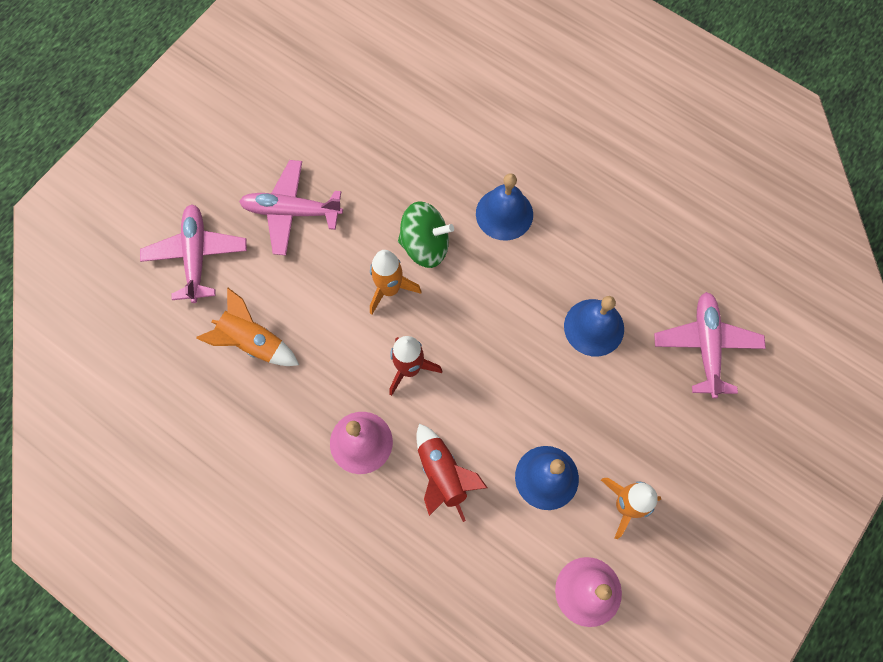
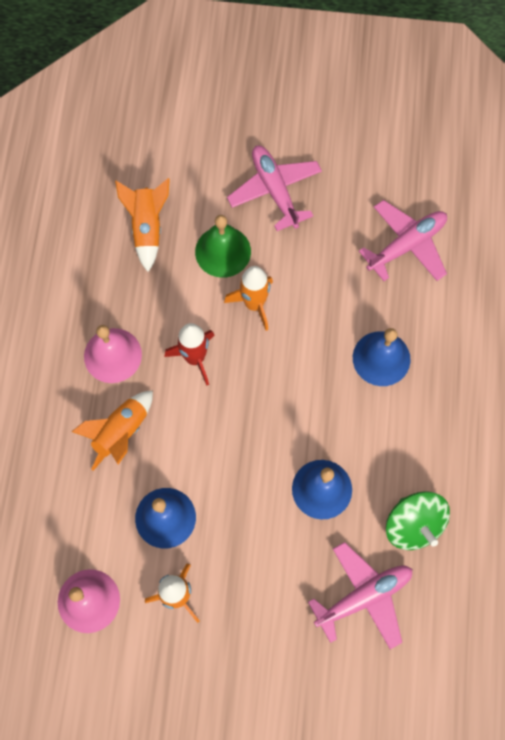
camera: 60 degrees right, 0 degrees up
(196, 256) = (193, 145): pink plane -> pink plane (406, 245)
(321, 288) = (223, 251): none -> green bell
(425, 245) = (311, 310): green spinning top -> green spinning top (413, 525)
(442, 475) = (121, 433): red rocket -> orange rocket

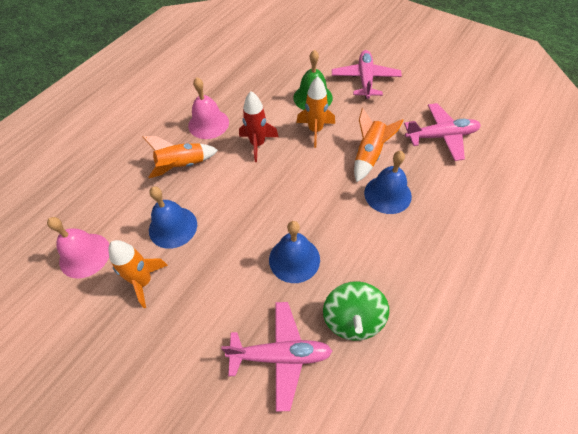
camera: 30 degrees right, 15 degrees down
(147, 228) = (274, 71): orange rocket -> orange rocket (369, 155)

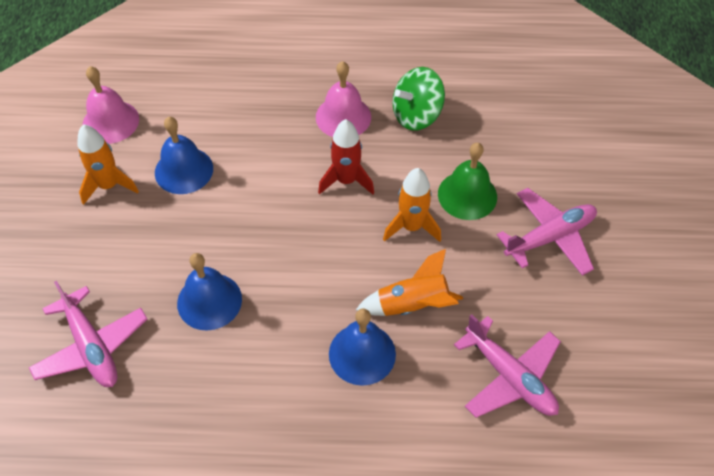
camera: 55 degrees right, 0 degrees up
(182, 166) = (266, 130): orange rocket -> none
(353, 319) = (166, 394): green spinning top -> green spinning top (416, 115)

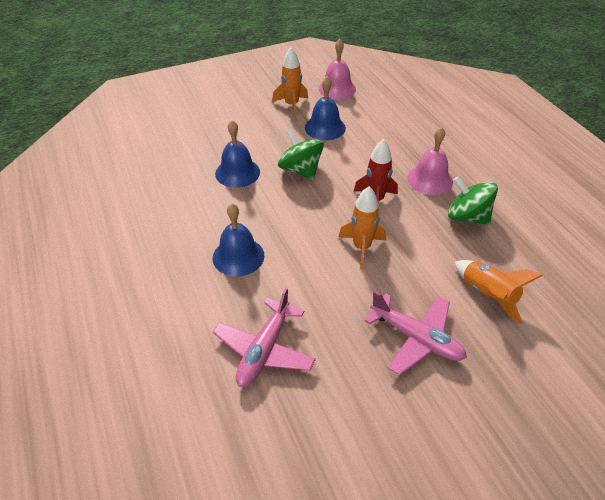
camera: 65 degrees right, 10 degrees down
(91, 346) = (181, 140): pink plane -> none
(249, 230) = (300, 170): none -> green spinning top
(412, 305) = (294, 270): orange rocket -> orange rocket (487, 295)
(467, 195) = (416, 270): green bell -> none

